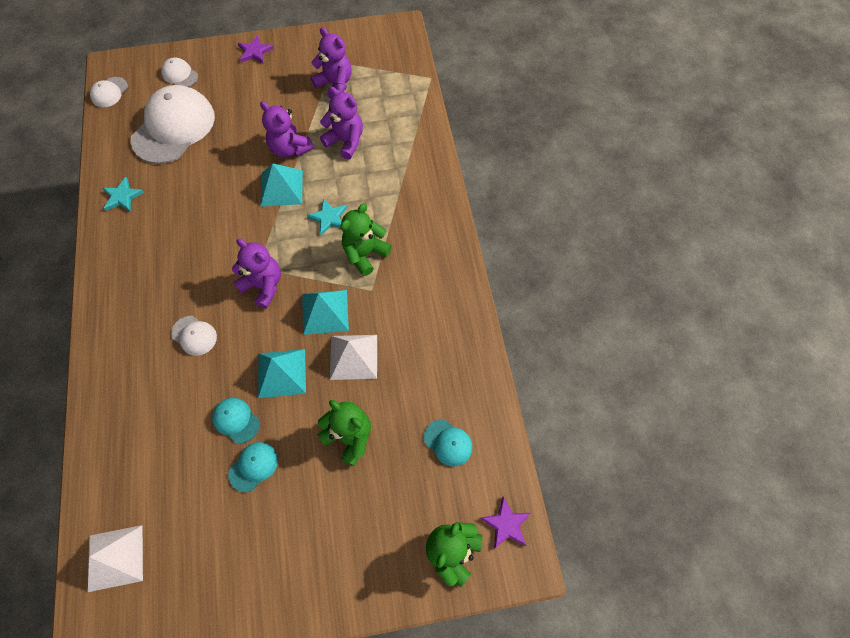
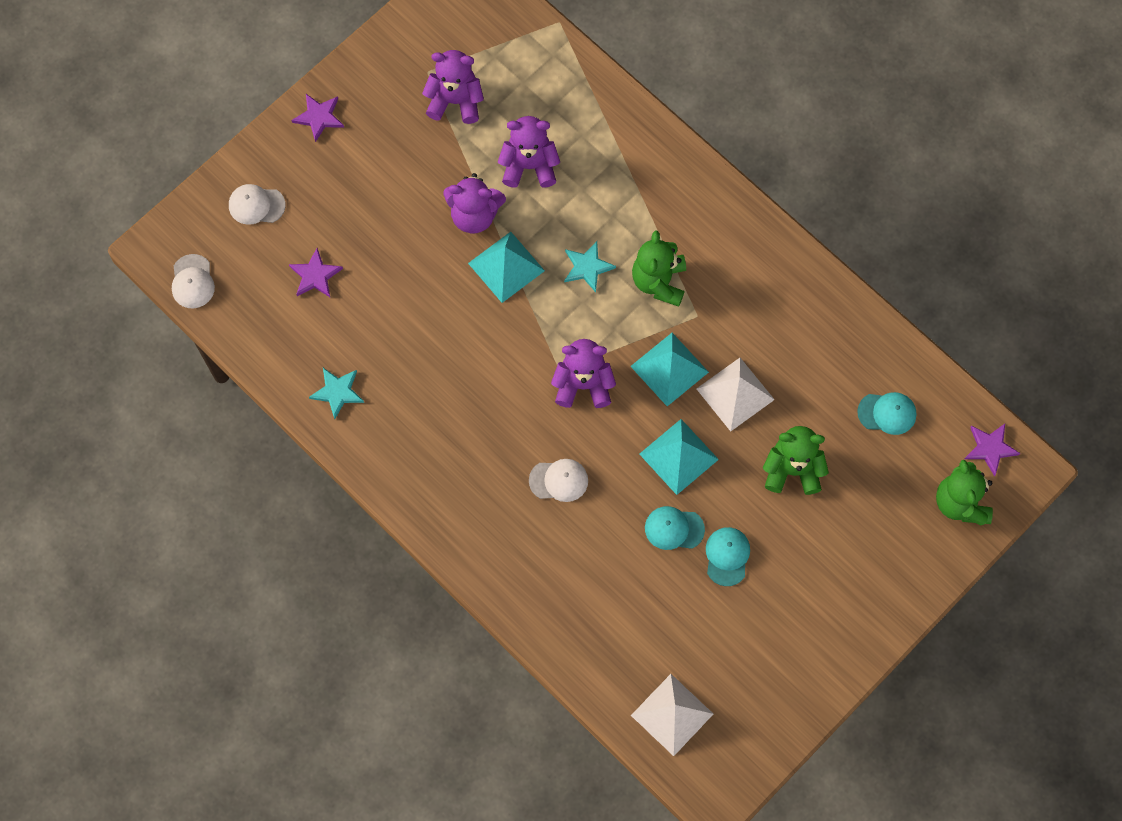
camera: 35 degrees left, 5 degrees up
(174, 127) = (315, 275): white cap -> purple star

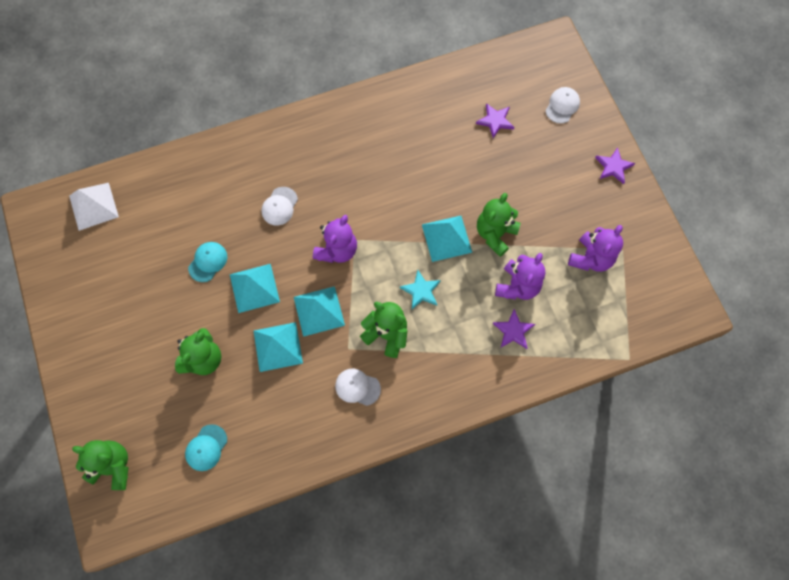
camera: 115 degrees right, 0 degrees up
(192, 281) = (523, 52): white cap -> white cap (357, 387)
(337, 392) = (407, 103): turquoise star -> none
(474, 215) = (495, 234): purple teddy bear -> green teddy bear
(727, 556) = (170, 286): turquoise cap -> none
(735, 394) = (278, 346): white pyramid -> turquoise pyramid
(990, 448) = (138, 511): purple star -> purple star (513, 331)

